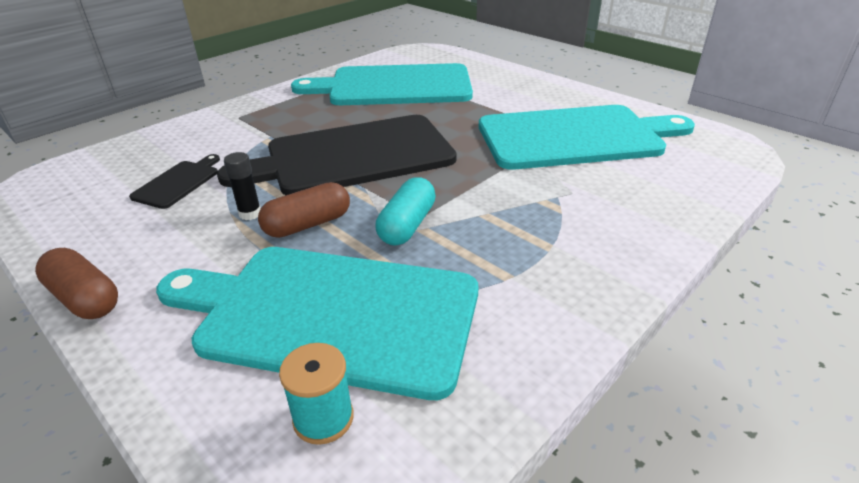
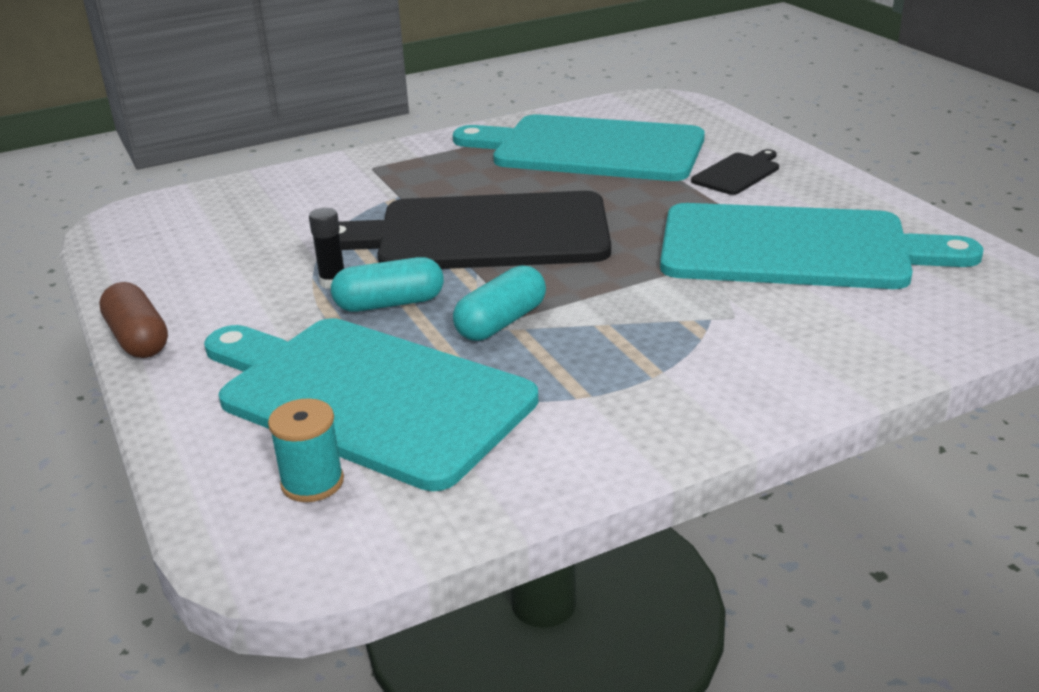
camera: 20 degrees right, 5 degrees down
(178, 183) = (271, 237): black cutting board -> black cutting board (737, 173)
(308, 224) = (390, 303): brown capsule -> turquoise capsule

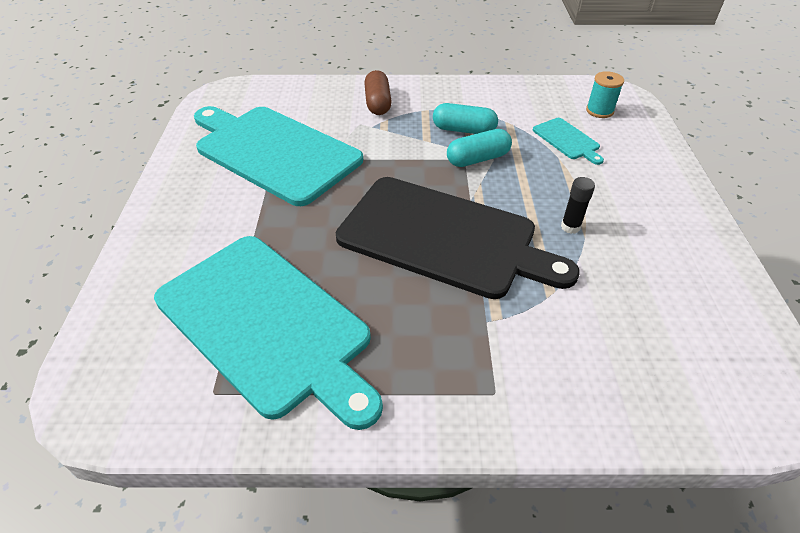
camera: 155 degrees left, 15 degrees up
(138, 339) = (708, 221): brown capsule -> brown capsule (378, 103)
(366, 396) = (567, 140): turquoise cutting board -> turquoise cutting board, size x0.42
(390, 303) = (537, 194): turquoise capsule -> turquoise capsule (464, 130)
(737, 173) = (205, 232): black cutting board -> none

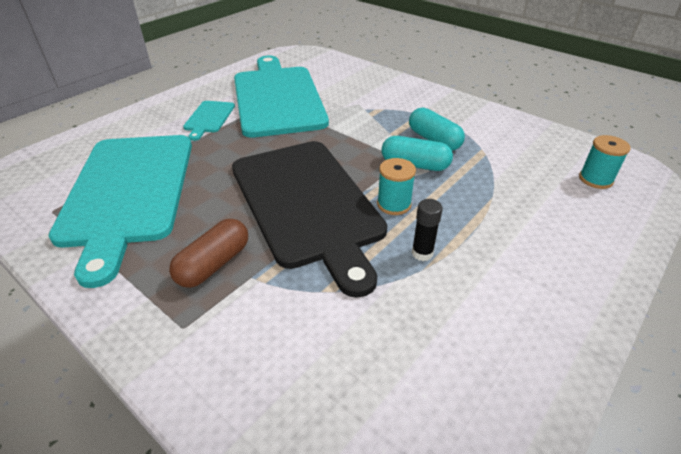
camera: 40 degrees right, 5 degrees down
(378, 103) = (391, 96): brown capsule -> brown capsule (214, 264)
(505, 200) = (394, 204): none -> turquoise spool
(567, 140) = (522, 187): turquoise cutting board -> turquoise cutting board (209, 118)

